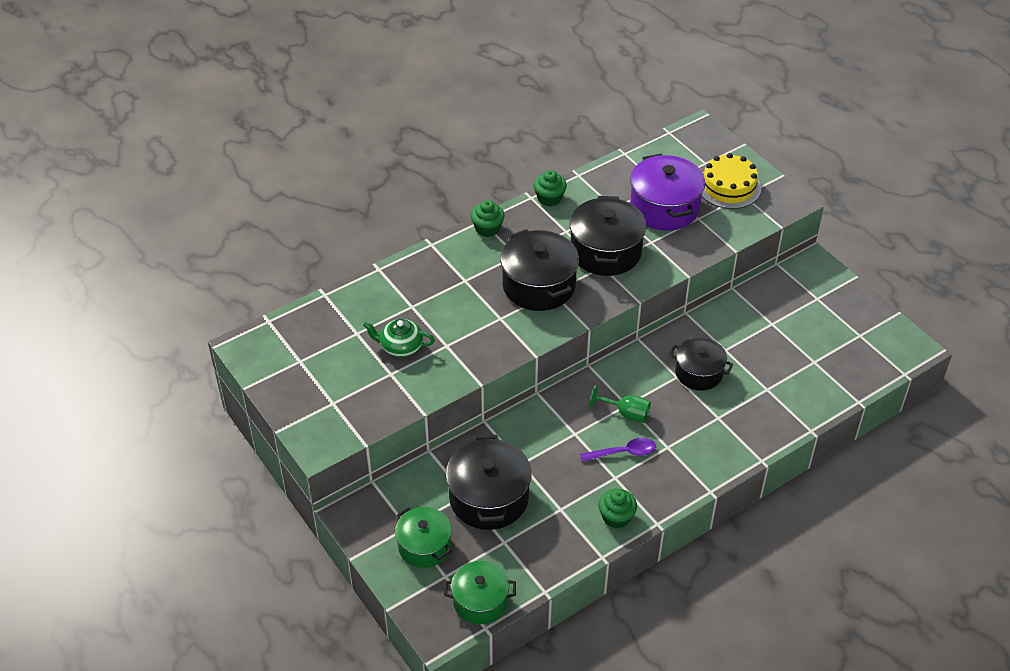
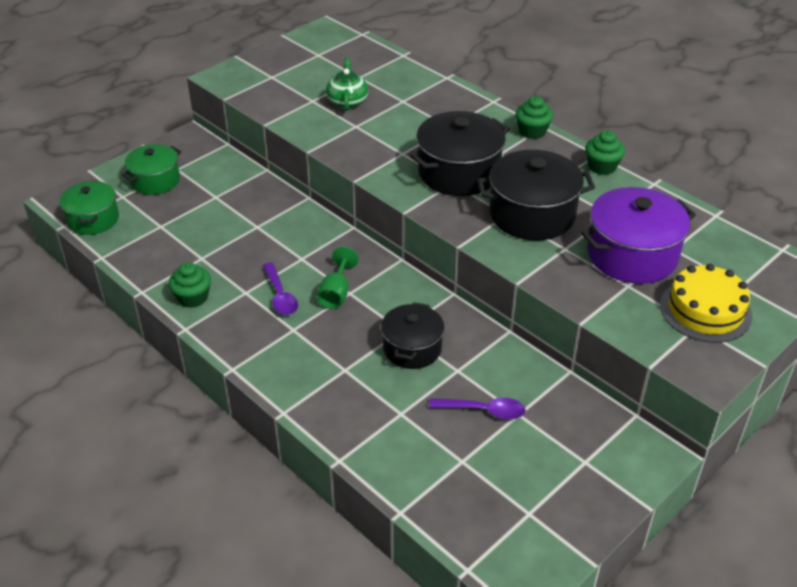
camera: 80 degrees right, 5 degrees down
(489, 498) = (212, 211): black pot -> none
(767, 342) = (484, 411): none -> purple spoon

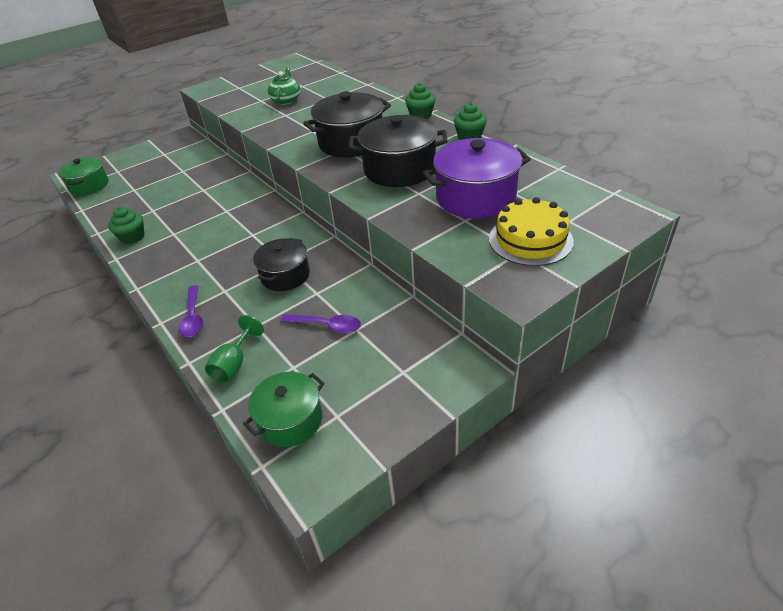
camera: 10 degrees right, 0 degrees up
(155, 181) = (145, 161): green pot -> green pot (290, 420)
(280, 296) = (198, 236): purple spoon -> purple spoon (193, 317)
(336, 293) = (242, 235): green goblet -> green goblet (234, 364)

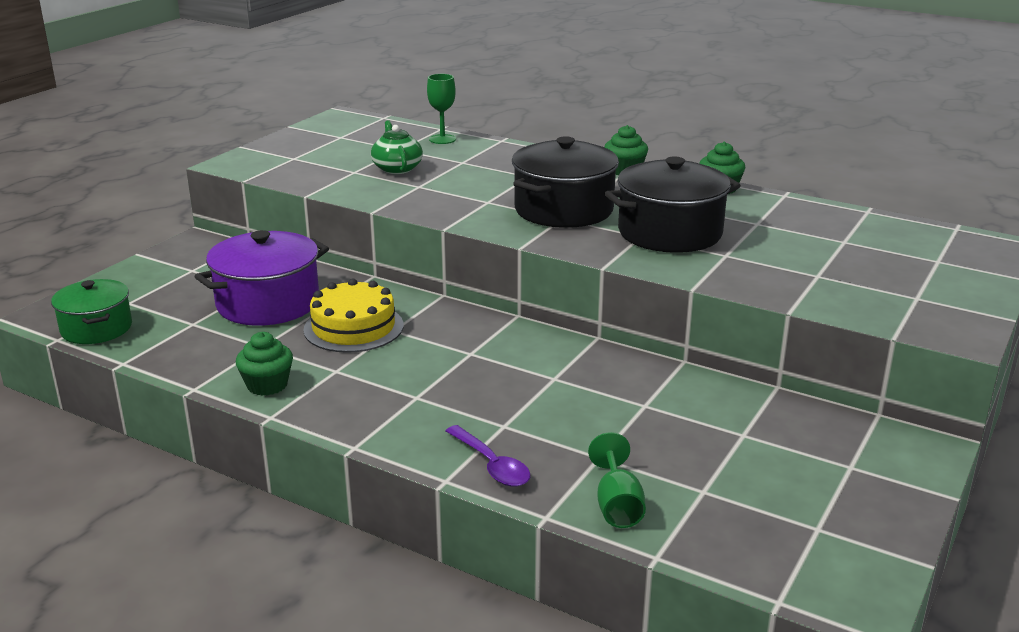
camera: 25 degrees left, 15 degrees down
(285, 275) = (577, 393): black pot -> none
(290, 420) = (764, 546): green pot -> none
(327, 325) = (700, 438): purple spoon -> none
(333, 80) = (442, 139): none -> green goblet
(475, 197) = (803, 251): purple pot -> purple pot (268, 303)
(530, 240) = (916, 284): yellow cake -> yellow cake (353, 327)

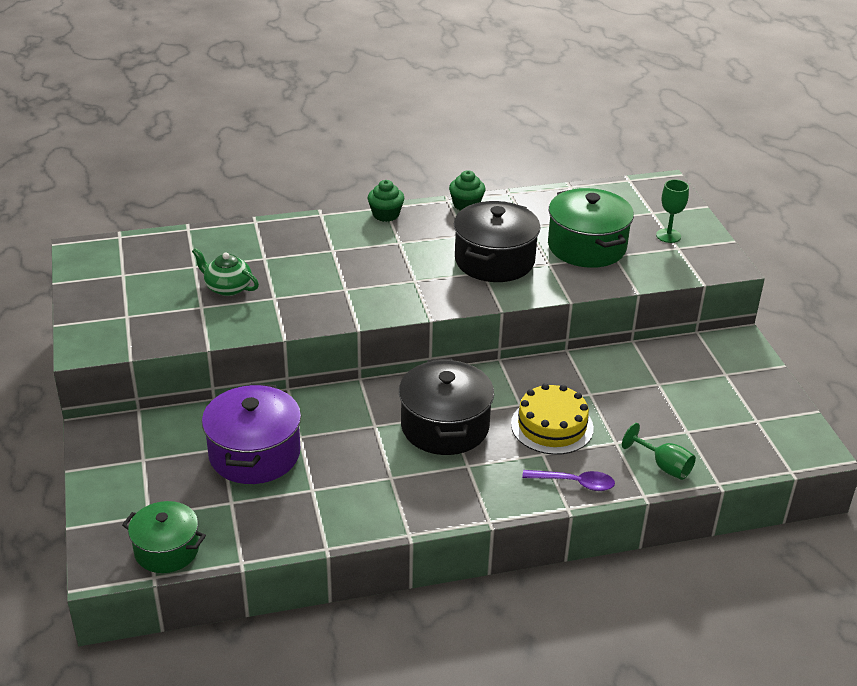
camera: 45 degrees left, 10 degrees up
(267, 385) = (367, 515): green cupcake -> none
(353, 327) = (346, 438): yellow cake -> yellow cake (552, 426)
(442, 139) = (209, 240): green goblet -> green goblet (668, 236)
(563, 210) = (404, 272): black pot -> black pot (445, 426)
(797, 258) = (587, 247): none -> green pot

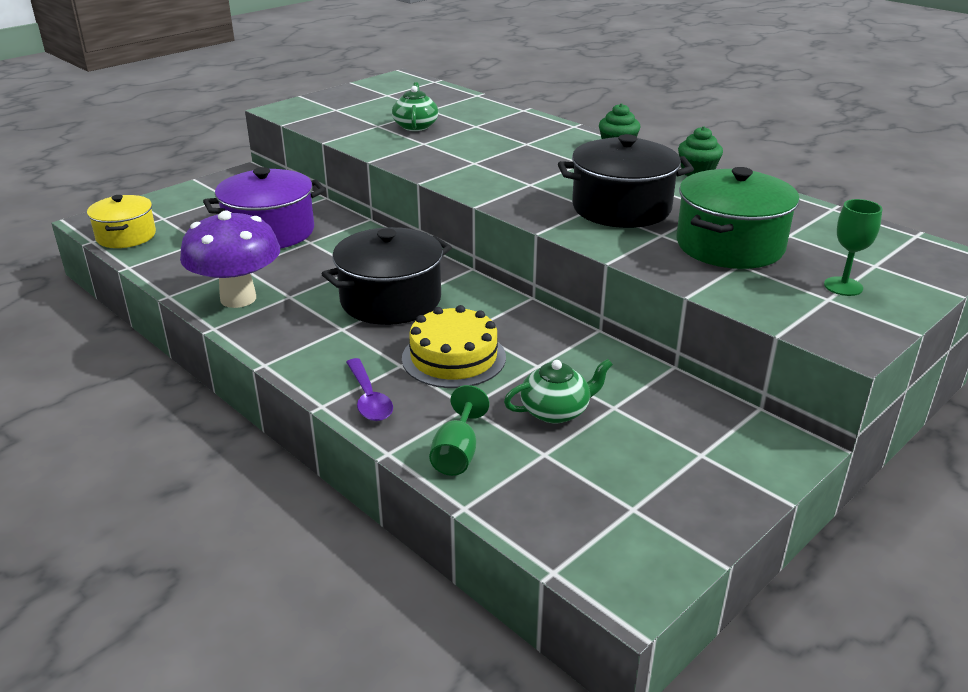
camera: 60 degrees right, 5 degrees down
(167, 550) = (126, 236): green pot -> yellow pot
(369, 507) = (238, 298): none -> purple mushroom
(647, 408) = (556, 411): none -> green teapot

